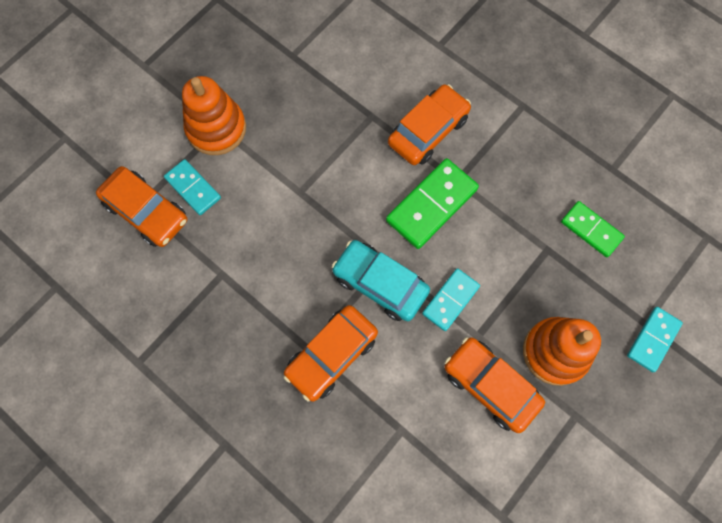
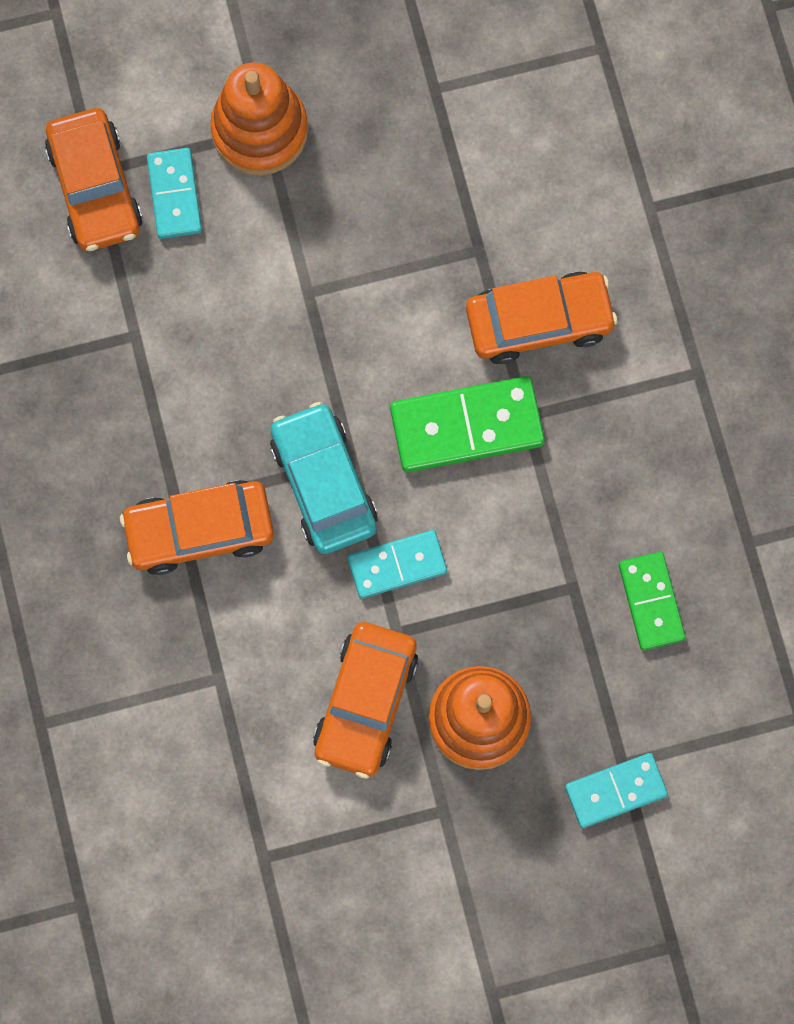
camera: 35 degrees right, 5 degrees up
(490, 386) = (366, 702): orange car -> orange car turned 150 degrees counterclockwise

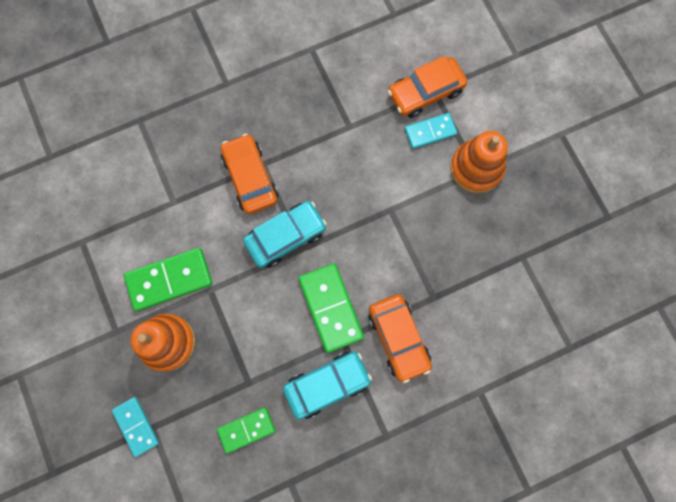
camera: 80 degrees right, 0 degrees up
(366, 702) = (169, 280): orange car -> green domino
(397, 565) = (246, 283): turquoise domino -> none
(597, 454) = (327, 384): none -> turquoise car

